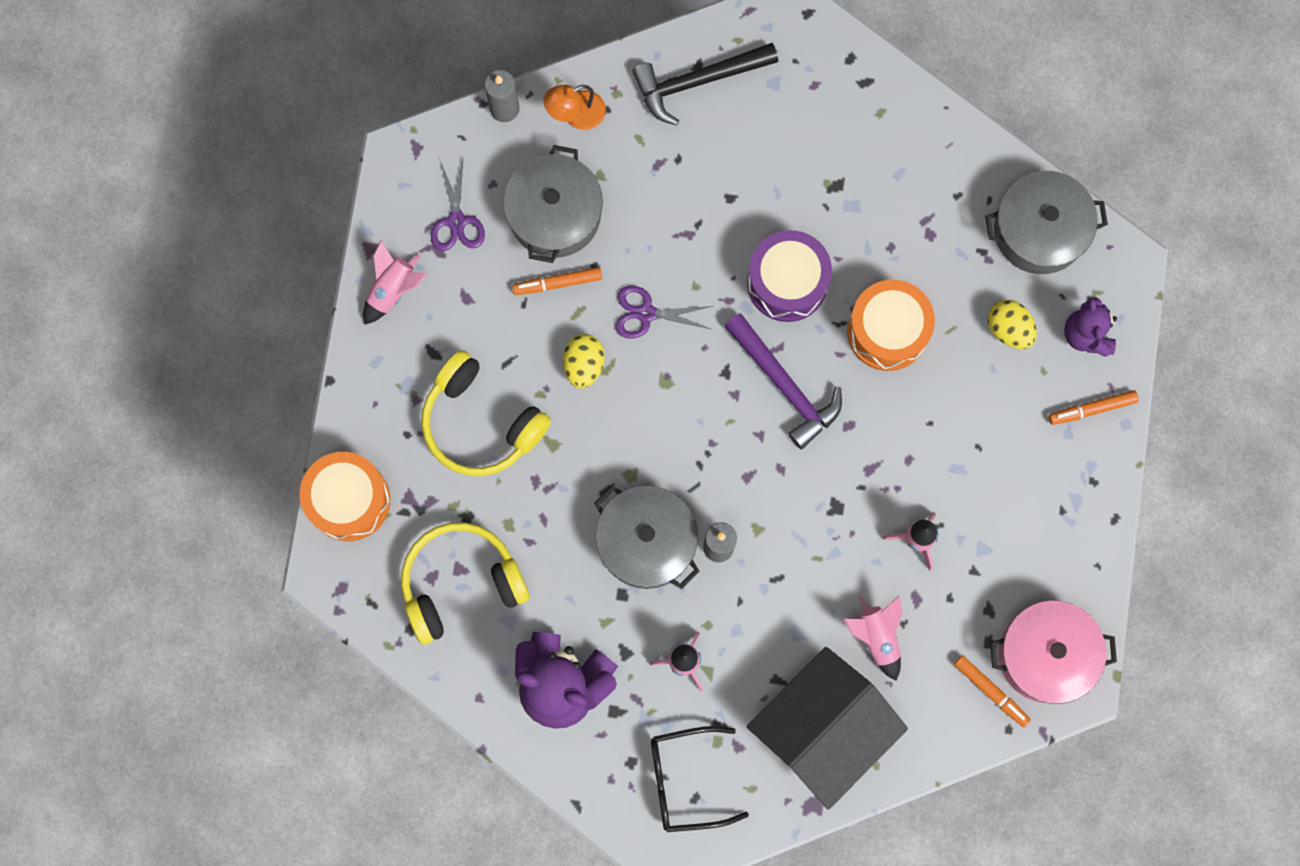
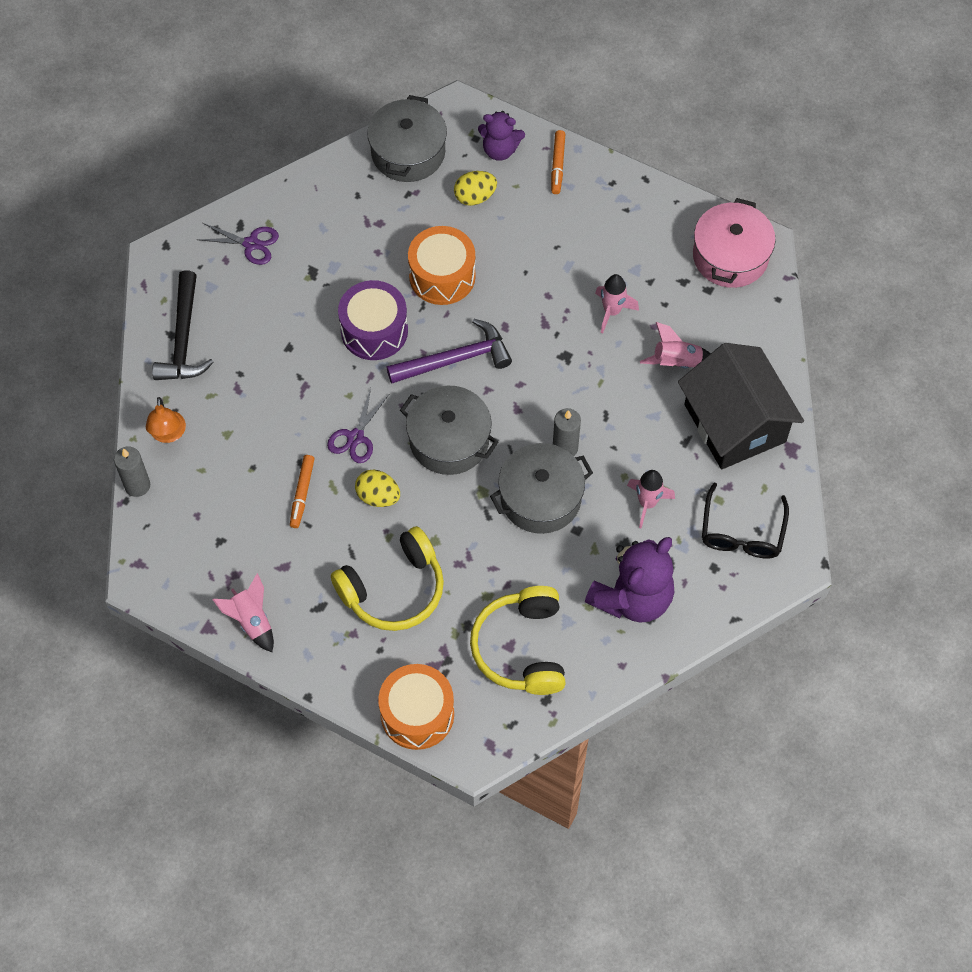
camera: 70 degrees left, 15 degrees down
(456, 221) = (216, 553): purple scissors -> purple scissors (251, 244)
(554, 214) = (243, 477): grey pot -> grey pot (449, 440)
(991, 691) = (745, 301): orange marker -> none

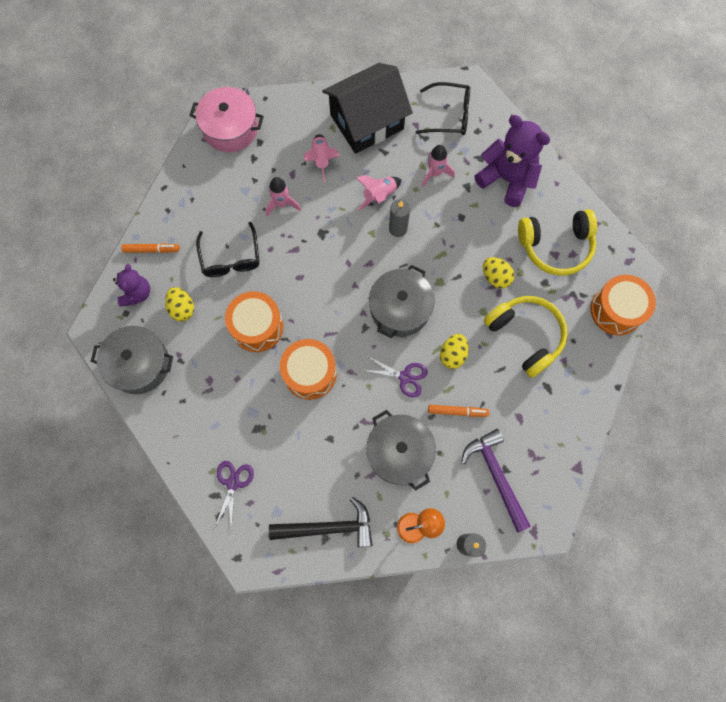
camera: 95 degrees left, 10 degrees up
(251, 621) = (566, 435): pink rocket -> pink rocket (379, 196)
(374, 330) = (310, 373): purple drum -> orange drum
(455, 359) = (331, 310): purple hammer -> purple hammer (496, 476)
(482, 563) = (495, 277): none -> yellow egg
(539, 250) = (230, 257): none -> black glasses
(540, 498) = (439, 242): grey pot -> grey pot (399, 452)

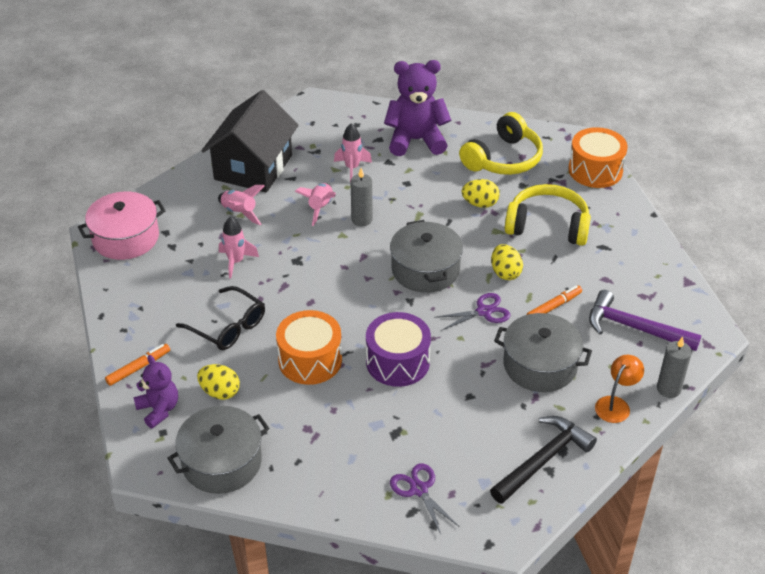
camera: 40 degrees left, 30 degrees down
(310, 373) = (397, 362): orange drum -> purple drum
(449, 115) = (321, 127): black glasses -> none

